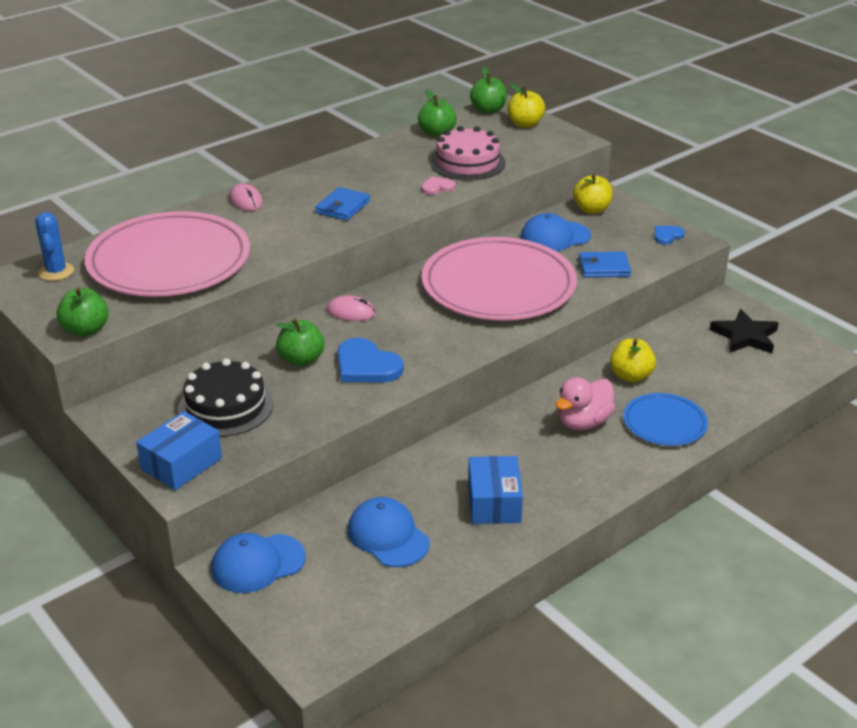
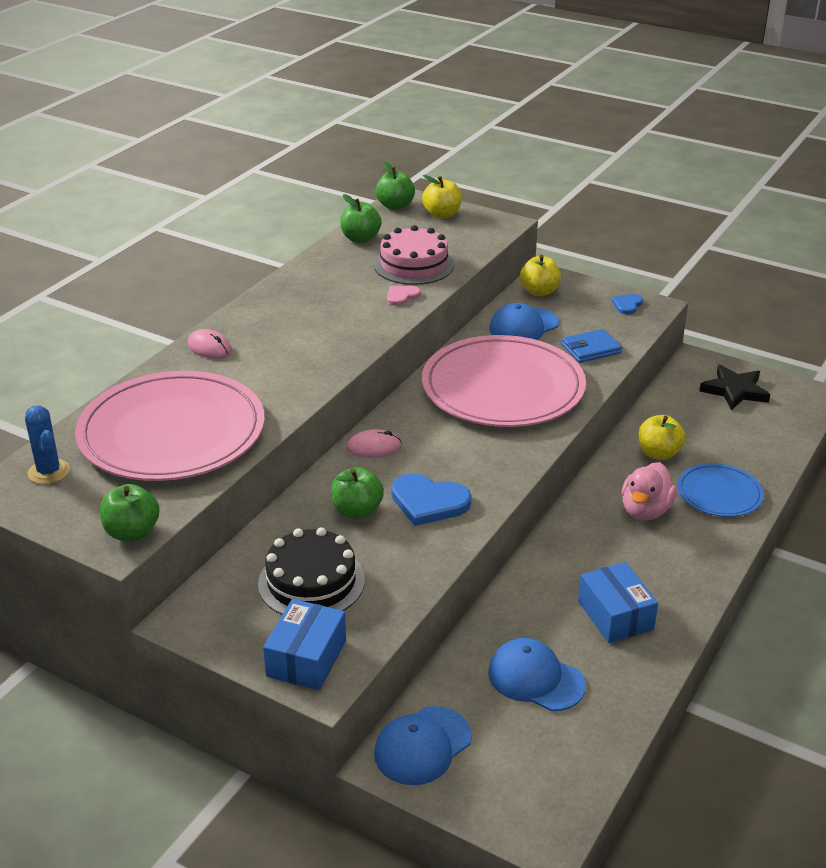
camera: 20 degrees left, 0 degrees up
(343, 207) = (319, 336): blue wallet -> none

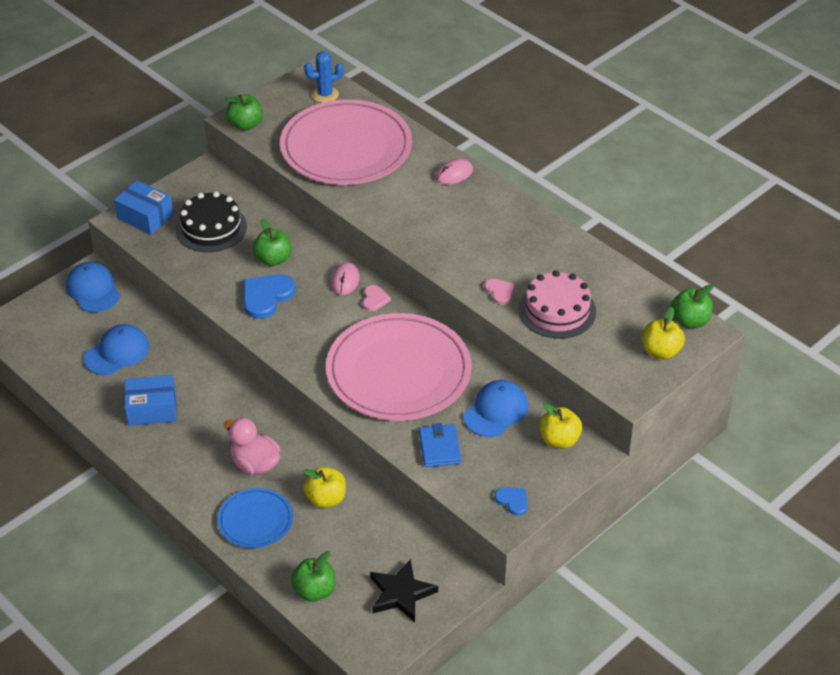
camera: 105 degrees right, 10 degrees up
(360, 238) = (621, 285): green apple -> green apple (314, 591)
(398, 421) = (374, 299): none -> pink heart
(523, 326) = (496, 411): blue cap -> blue cap turned 60 degrees clockwise

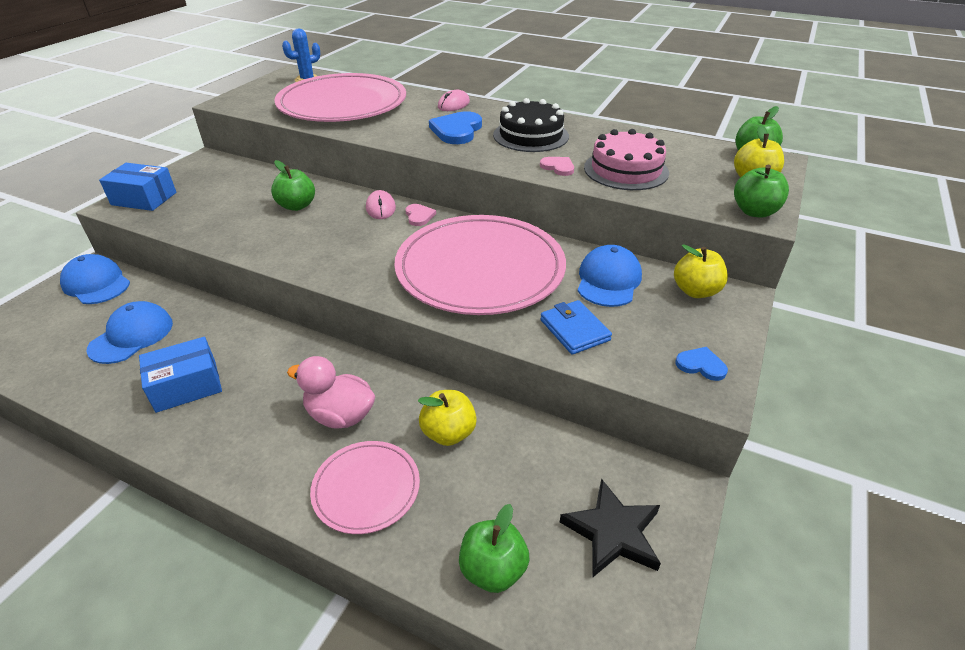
camera: 20 degrees left, 5 degrees down
(211, 228) = (221, 194): black cake -> black cake (530, 135)
(245, 125) = (236, 104): green apple -> green apple (754, 212)
(255, 520) = (366, 488): blue plate -> pink plate
(266, 297) = (300, 235): blue heart -> blue heart (457, 130)

